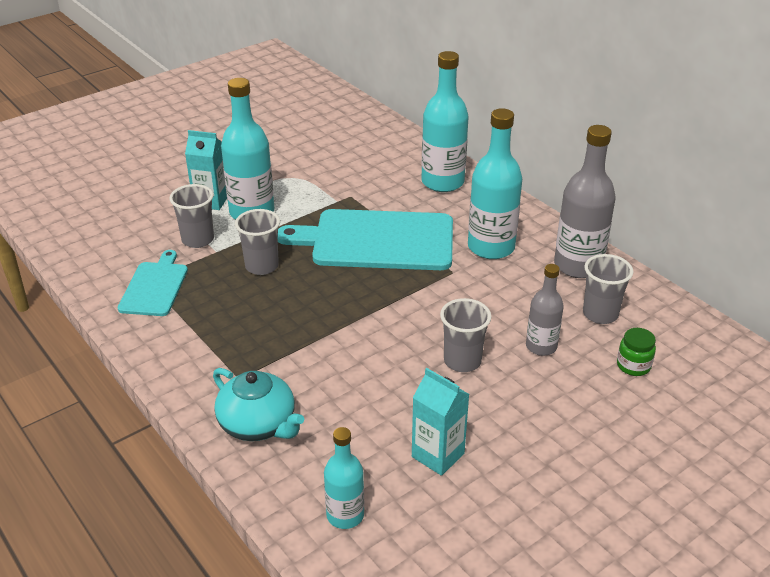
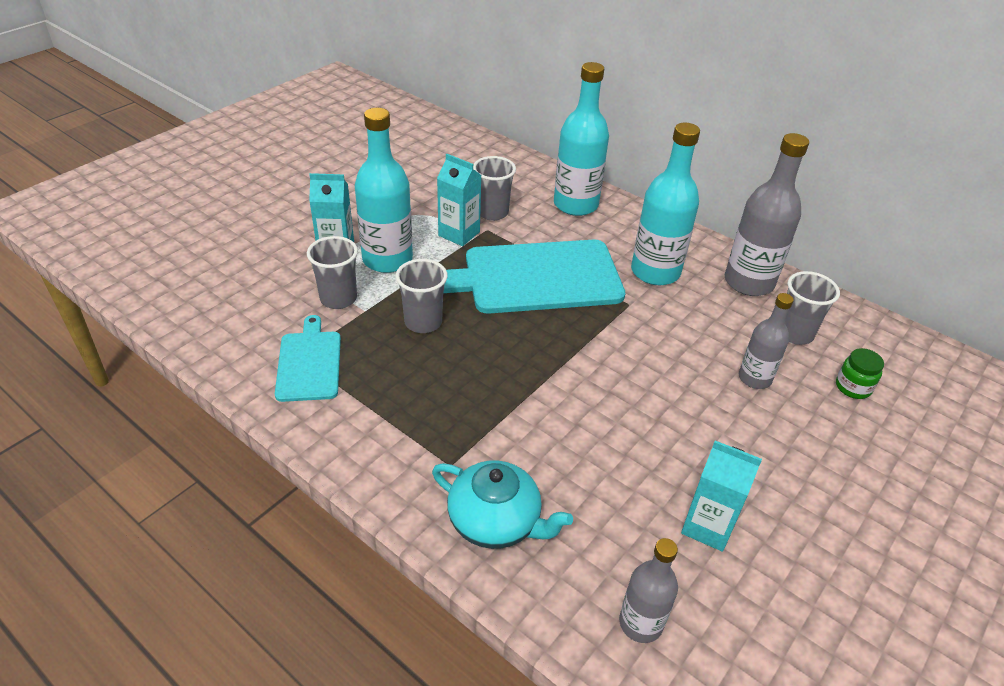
camera: 15 degrees left, 5 degrees up
(323, 197) = (459, 234): none -> turquoise carton
(345, 515) = (640, 623): turquoise bottle -> grey bottle
(462, 361) = (683, 407): grey cup -> grey cup (492, 212)

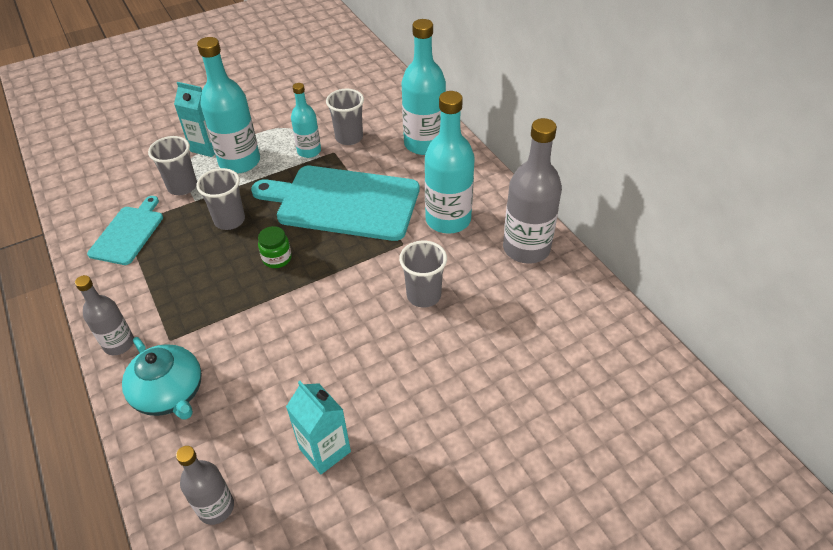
camera: 25 degrees right, 5 degrees up
(459, 234) = (309, 151): turquoise carton -> turquoise bottle
(754, 378) = (462, 337): grey bottle -> grey bottle (119, 344)
(794, 333) = (532, 306): grey cup -> grey cup (423, 295)
(853, 387) = (548, 370): green jar -> green jar (277, 258)

